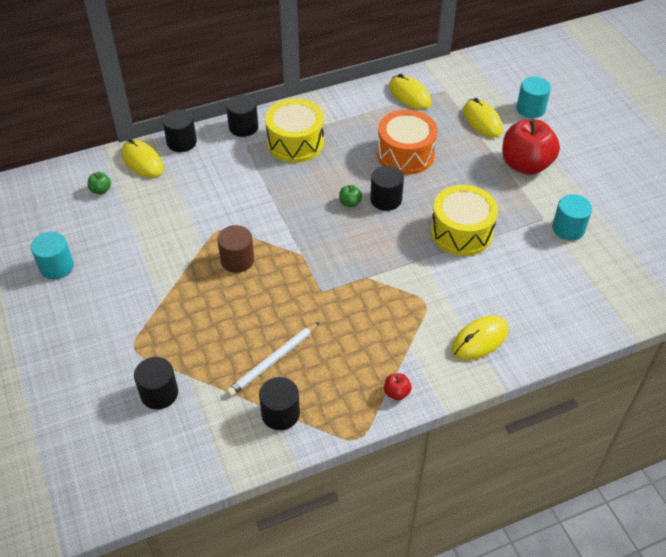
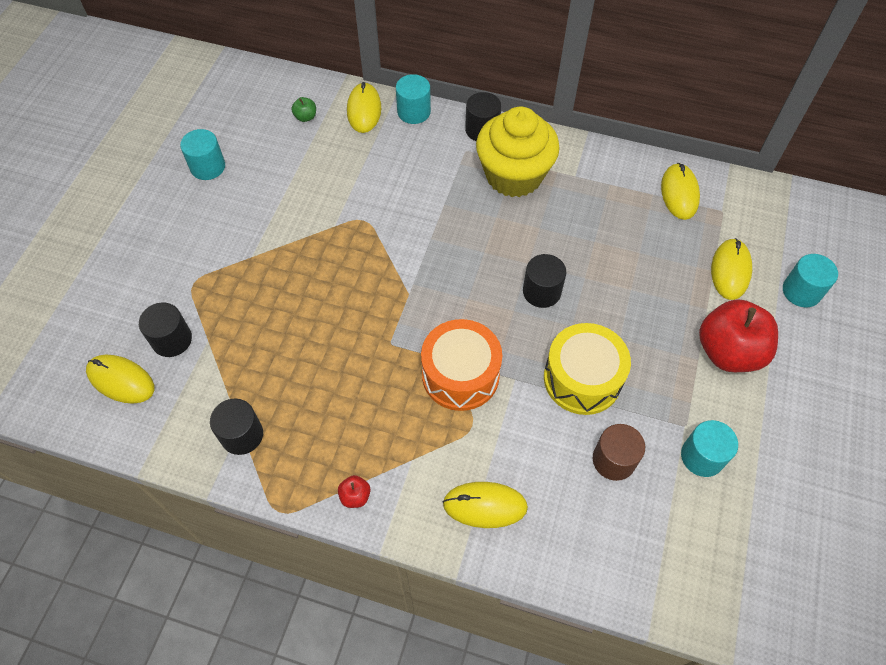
camera: 40 degrees right, 10 degrees up
(148, 445) = (121, 380): none -> yellow mouse
(181, 142) = (414, 112): black cylinder -> turquoise cylinder
(237, 260) = (349, 260): brown cylinder -> brown cylinder (613, 460)
(273, 361) = (284, 380): white pencil -> none
(295, 142) = (514, 175): yellow drum -> yellow cupcake
(350, 203) = (503, 272): green apple -> none
(405, 154) = (610, 256): orange drum -> orange drum (460, 375)

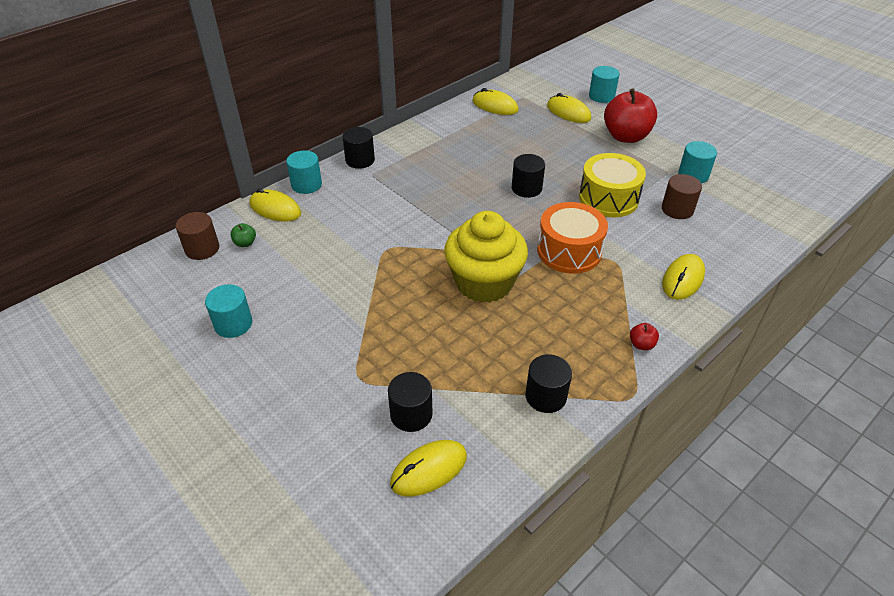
camera: 60 degrees left, 15 degrees down
(281, 94) = (202, 249): none -> brown cylinder
(514, 175) = (416, 162): yellow cupcake -> yellow cupcake (484, 282)

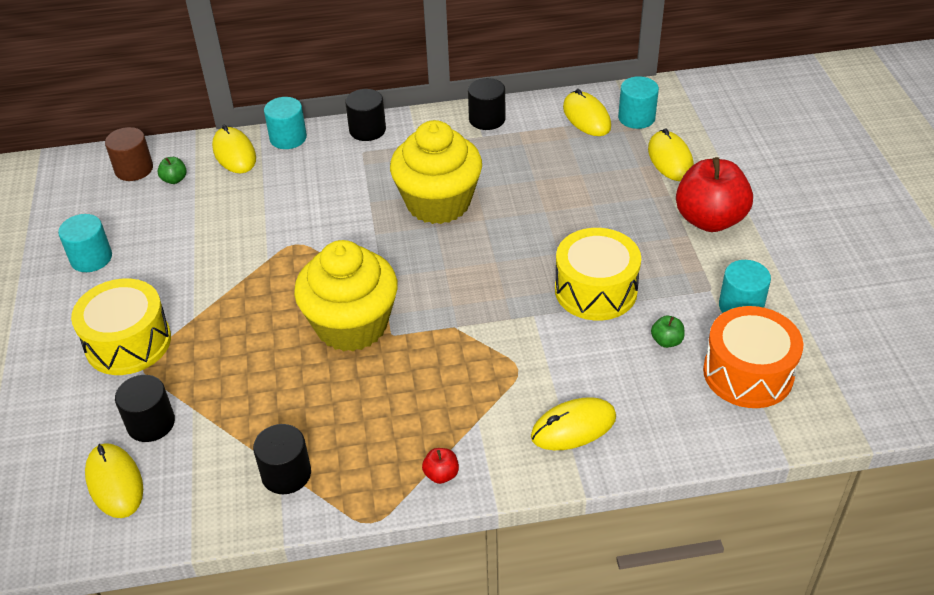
camera: 35 degrees right, 0 degrees up
(331, 368) = (128, 342): none -> yellow drum
(429, 470) = (114, 482): yellow mouse -> yellow mouse turned 60 degrees clockwise
(458, 186) = (438, 203): none -> yellow cupcake
(526, 188) = (512, 237): black cylinder -> black cylinder (487, 119)
(569, 251) = (479, 332): orange drum -> orange drum (748, 373)
(601, 96) = (739, 152): turquoise cylinder -> turquoise cylinder (636, 118)
(677, 209) = (666, 341): brown cylinder -> green apple

